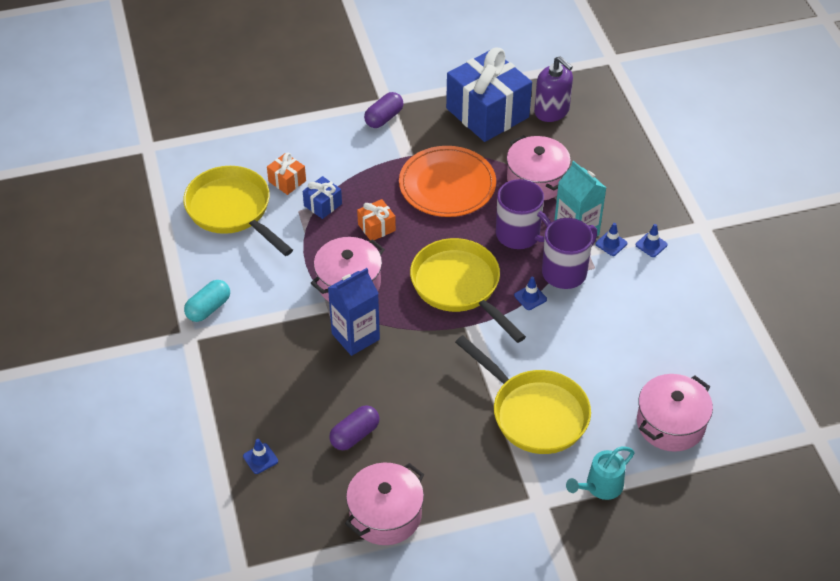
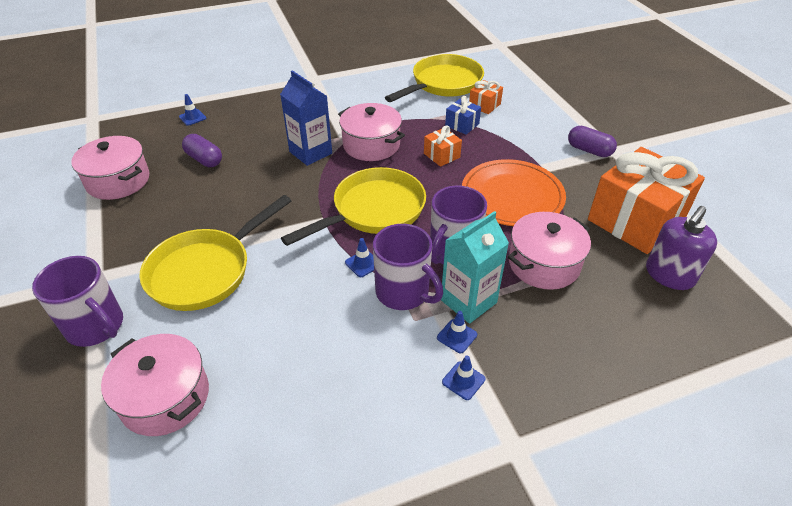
camera: 85 degrees right, 5 degrees down
(208, 308) = (340, 83): turquoise capsule -> none
(487, 113) = (635, 220): blue gift -> orange gift
(600, 487) = (96, 326): turquoise watering can -> purple mug

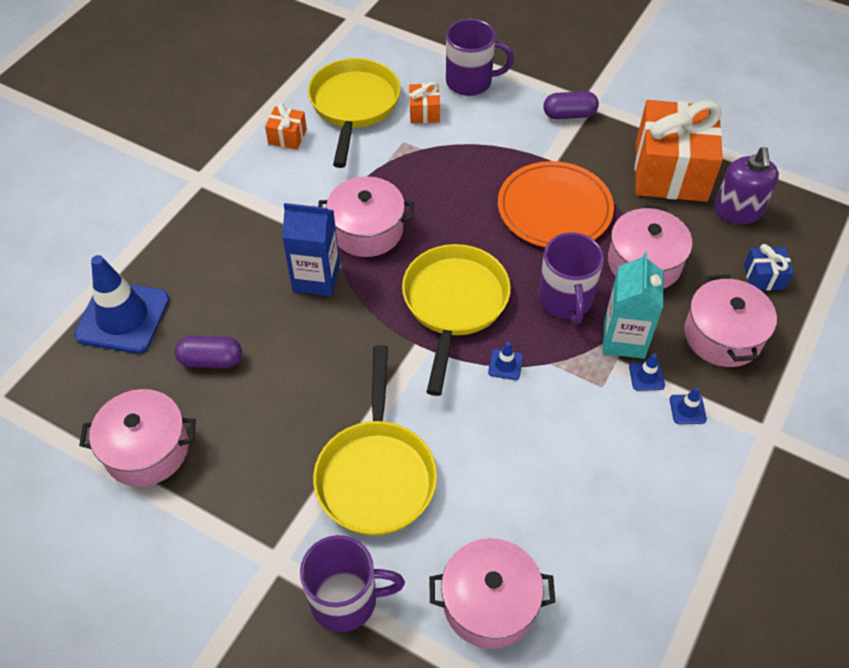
camera: 40 degrees left, 10 degrees up
(192, 117) = (123, 317): blue traffic cone -> blue traffic cone, size x2.49
(403, 292) = (568, 368): purple mug -> purple mug (470, 82)
(441, 155) = (448, 201): orange gift -> orange gift (287, 137)
(462, 125) = (428, 151): blue gift -> blue gift (764, 277)
(556, 350) = (722, 335): none -> pink pot

